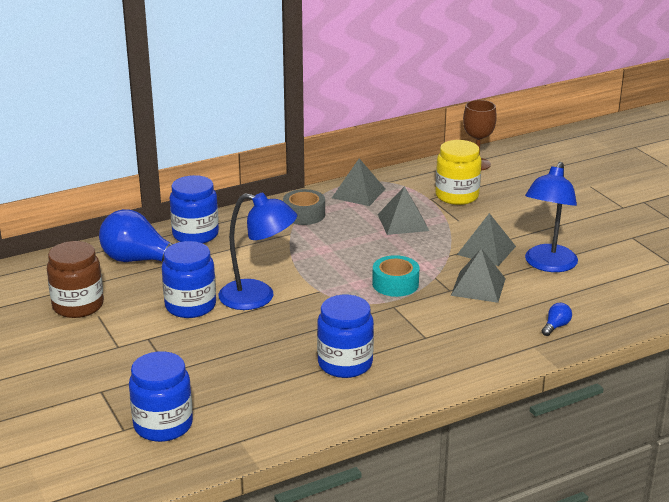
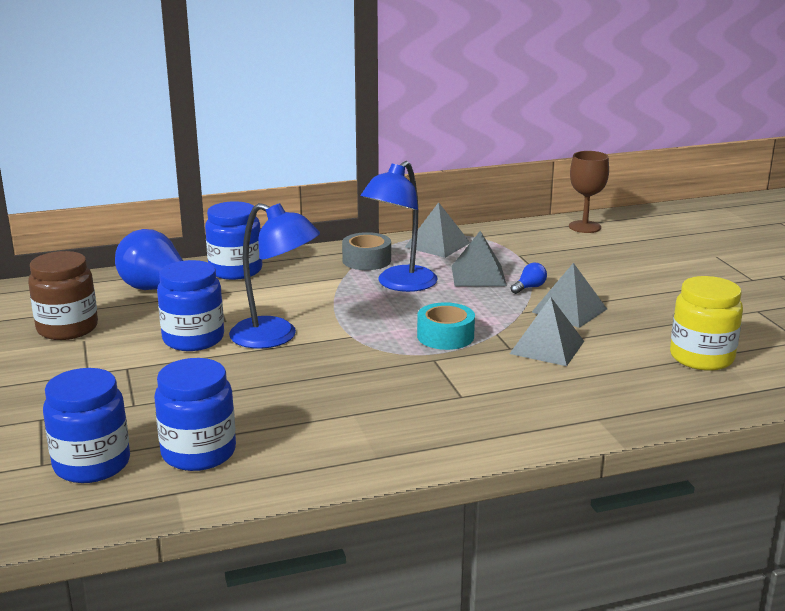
camera: 10 degrees right, 5 degrees down
(345, 363) = (348, 416): blue jar -> blue jar (198, 452)
(457, 196) = (551, 255): yellow jar -> yellow jar (701, 357)
(547, 265) = (642, 331): blue lamp -> blue lamp (400, 284)
(556, 326) = (634, 399): blue light bulb -> blue light bulb (529, 287)

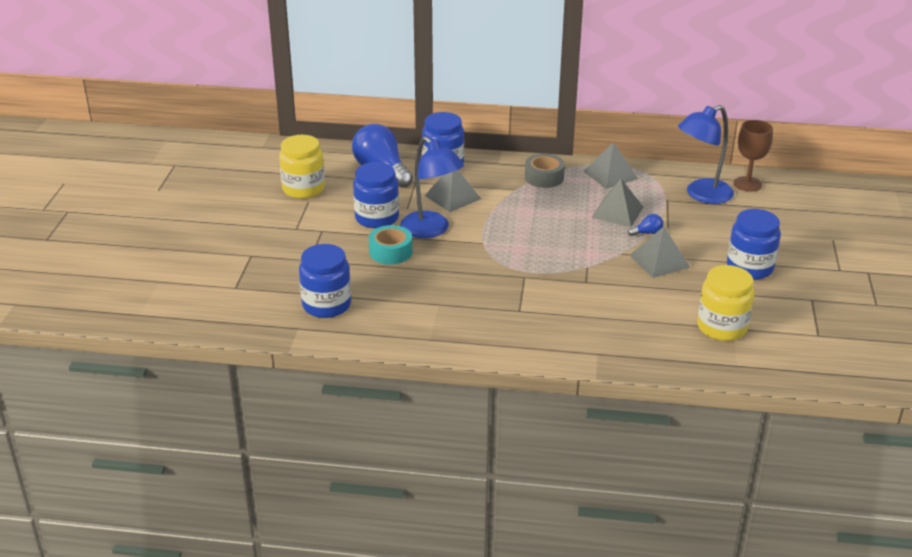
camera: 25 degrees right, 10 degrees up
(67, 328) = (303, 189): brown jar -> yellow jar
(92, 464) = (262, 295): blue jar -> blue jar (749, 268)
(400, 284) = (551, 206): blue lamp -> blue lamp (701, 195)
(445, 336) = (548, 260): turquoise tape -> turquoise tape (390, 252)
(547, 347) = (613, 288): grey pyramid -> grey pyramid (452, 197)

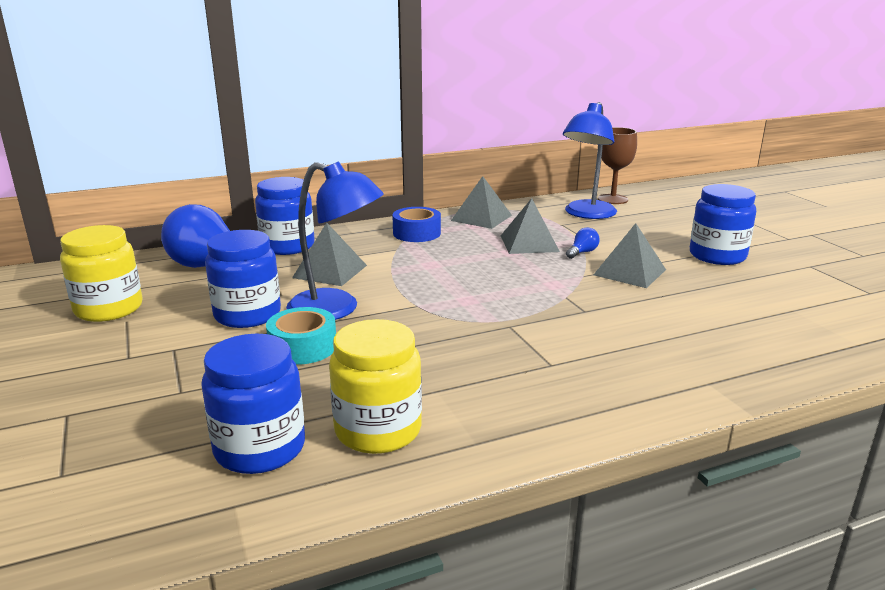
camera: 30 degrees left, 10 degrees down
(544, 177) = (416, 233): grey tape -> blue tape
(722, 327) = (782, 312): yellow jar -> yellow jar (378, 430)

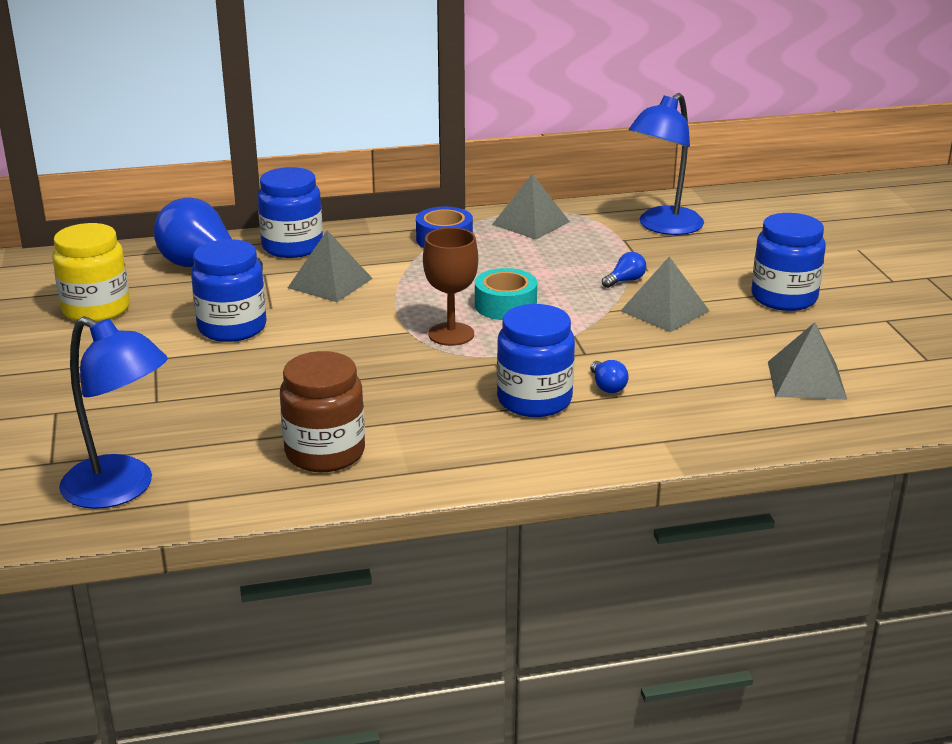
camera: 10 degrees right, 5 degrees up
(260, 448) = (217, 458): blue jar -> blue jar (534, 400)
(303, 347) = (278, 367): turquoise tape -> turquoise tape (505, 305)
(336, 309) = (323, 329): blue lamp -> blue lamp (121, 489)
(378, 430) = (325, 453): yellow jar -> brown jar
(529, 243) = (569, 263): grey pyramid -> grey pyramid (806, 380)
(612, 199) = (710, 206): brown goblet -> brown goblet (451, 334)
(623, 337) = (607, 386): none -> blue light bulb

